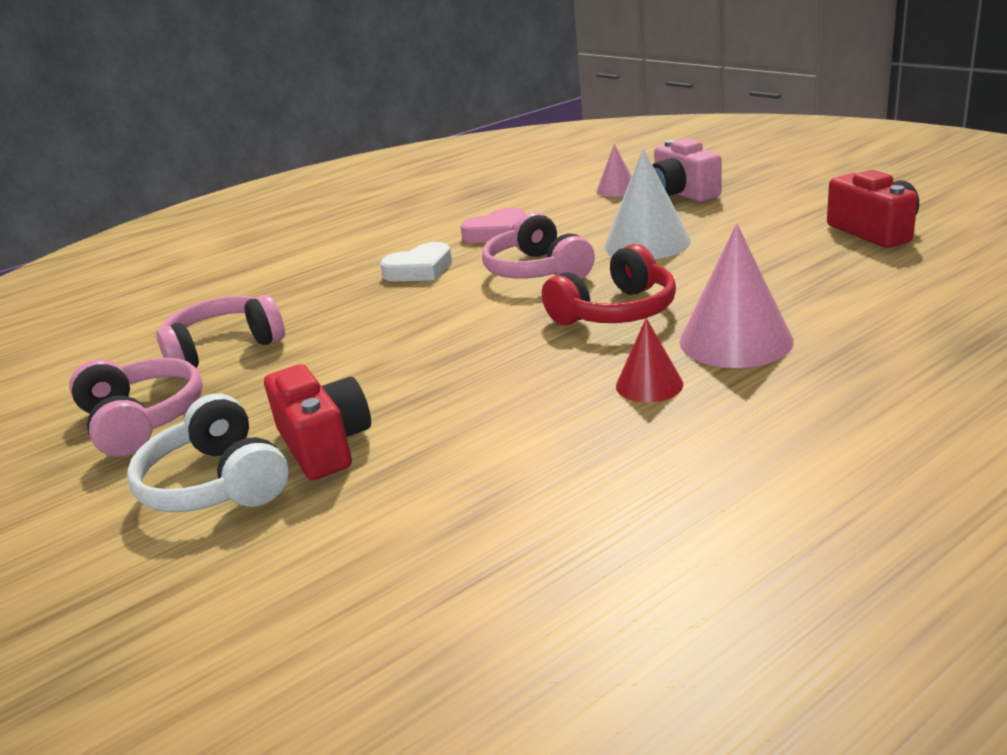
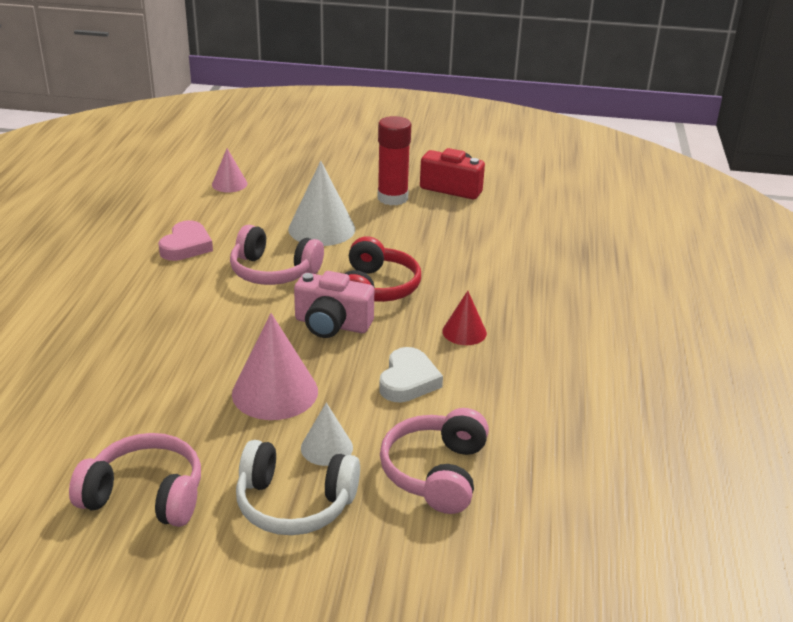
camera: 50 degrees left, 5 degrees up
(223, 348) = (107, 417): pink headphones -> pink headphones (435, 472)
(324, 445) = (326, 447): red camera -> white cone
(419, 270) = (172, 296): white heart -> white heart (408, 380)
(682, 193) = (287, 179): pink camera -> pink camera (332, 324)
(735, 341) = (472, 287): pink cone -> pink cone (275, 392)
(776, 229) = (392, 198): none -> red glue stick

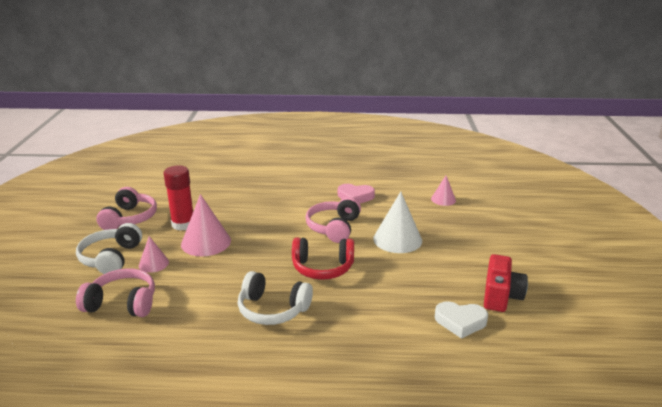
camera: 85 degrees right, 5 degrees down
(326, 447) = (153, 263): white cone -> pink cone
(332, 324) = (276, 254): pink camera -> none
(392, 198) = (462, 266): red glue stick -> red glue stick (183, 224)
(408, 380) = (214, 288): white heart -> white heart (460, 321)
(464, 332) = (272, 309): red cone -> white headphones

